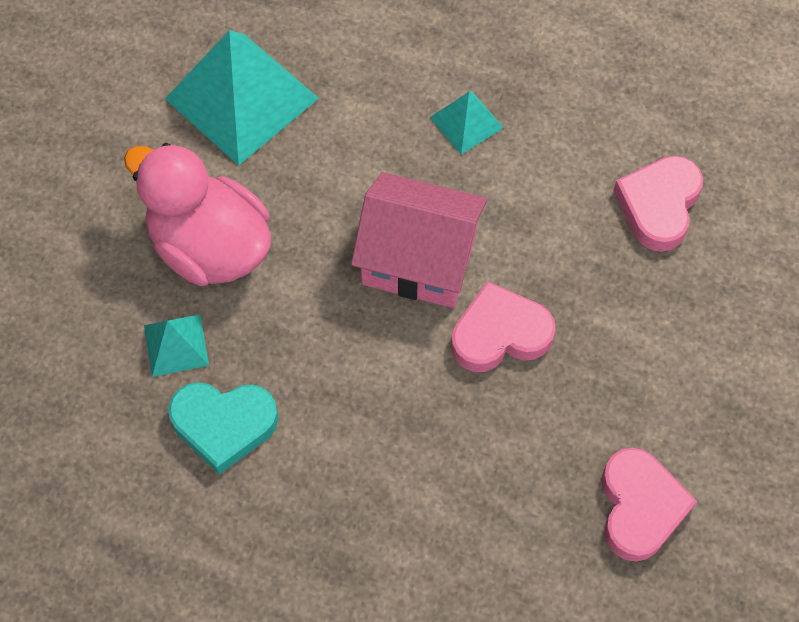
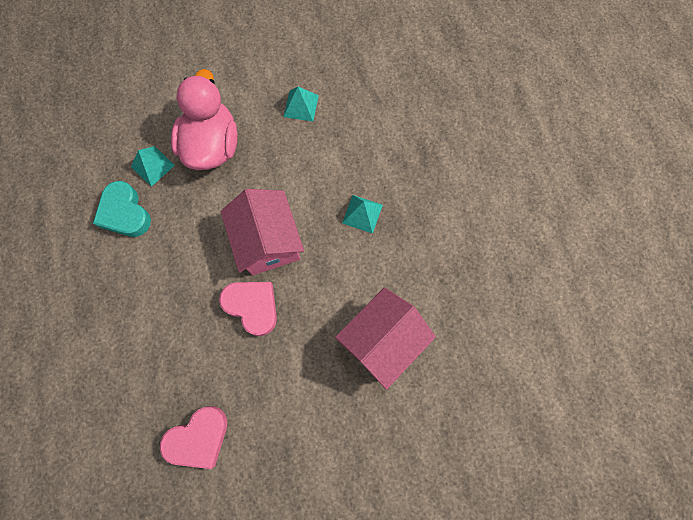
camera: 55 degrees right, 10 degrees up
(241, 98) = (301, 106): turquoise pyramid -> turquoise pyramid, size x0.48
(658, 206) = (382, 340): pink heart -> pink house

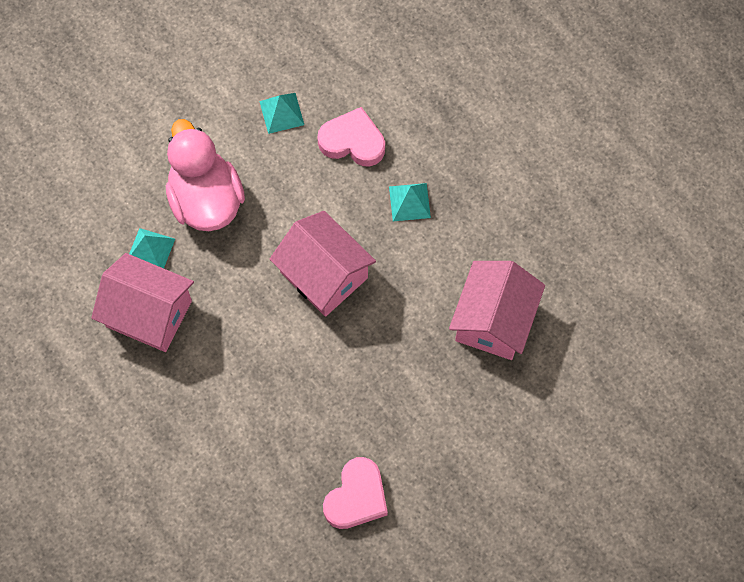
camera: 25 degrees left, 5 degrees down
(125, 213) = (149, 313): turquoise heart -> pink house
(252, 306) = (342, 347): pink heart -> pink heart (352, 141)

